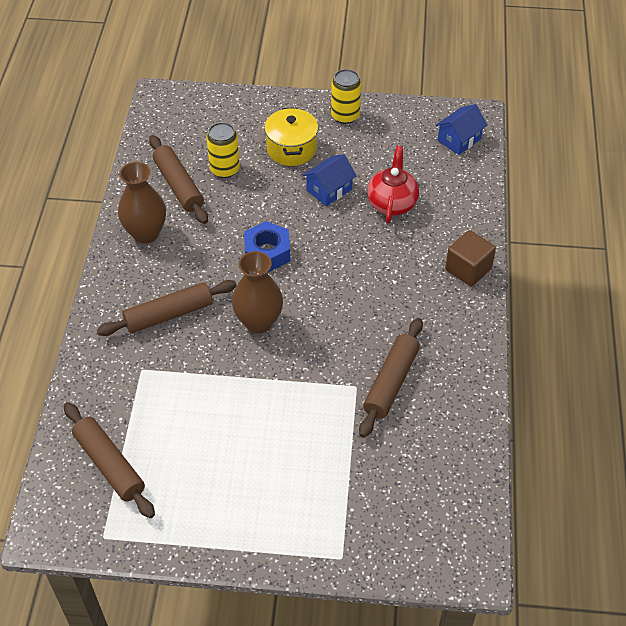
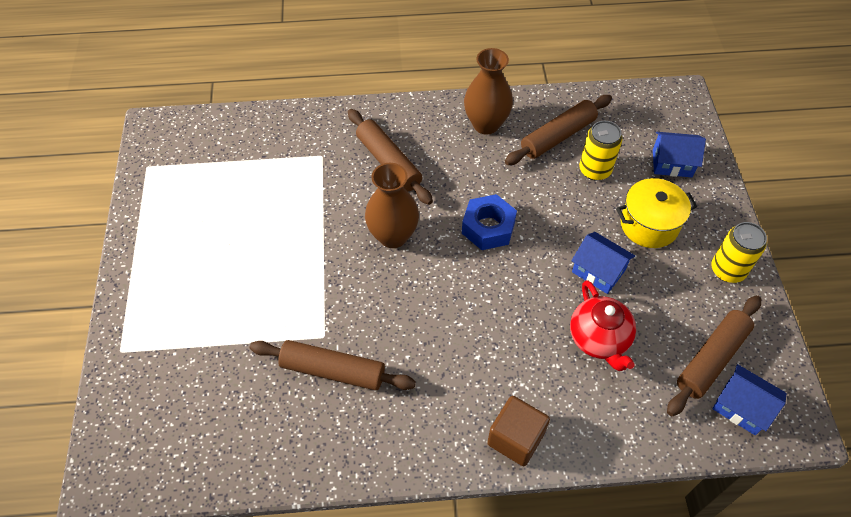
camera: 80 degrees right, 5 degrees up
(109, 465) = (217, 155): brown rolling pin -> brown rolling pin (711, 359)
(232, 120) = (672, 163): none -> blue house
(392, 203) = (599, 339): red teapot -> red teapot turned 75 degrees clockwise

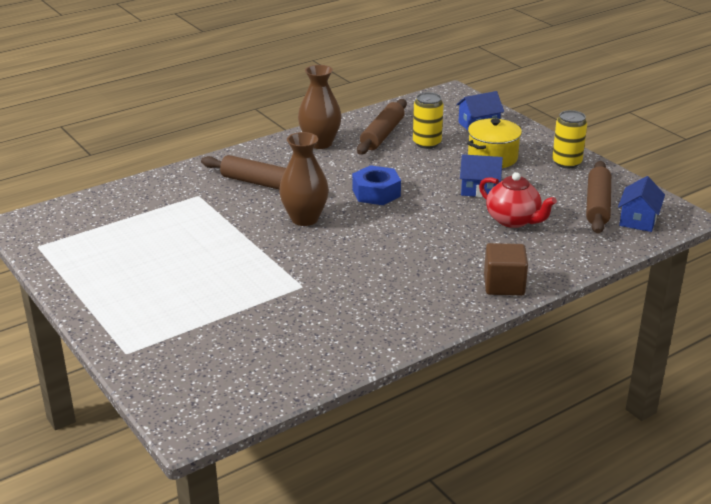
camera: 30 degrees left, 25 degrees down
(333, 370) = (328, 300): brown rolling pin -> none
(741, 407) = (638, 220): blue house -> blue house turned 75 degrees counterclockwise

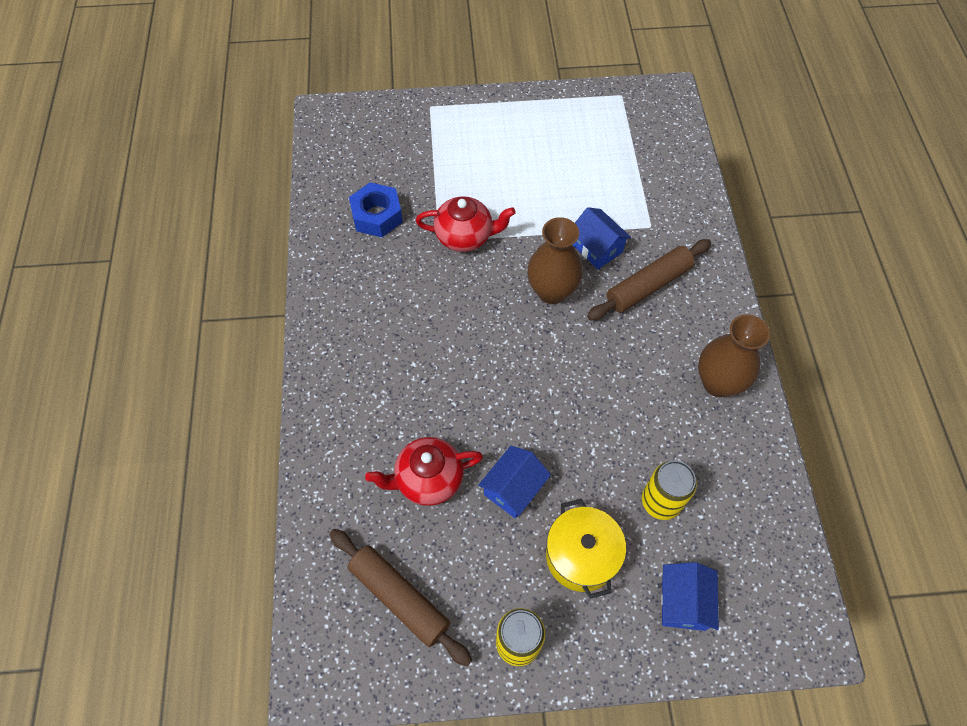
camera: 120 degrees right, 30 degrees up
(285, 274) = (465, 236): none -> red teapot
(376, 193) = (567, 379): blue nut -> blue nut (377, 216)
(382, 135) = (710, 462): brown rolling pin -> none
(504, 285) = (328, 393): brown cube -> none
(638, 220) = (340, 620): blue house -> blue house (596, 248)

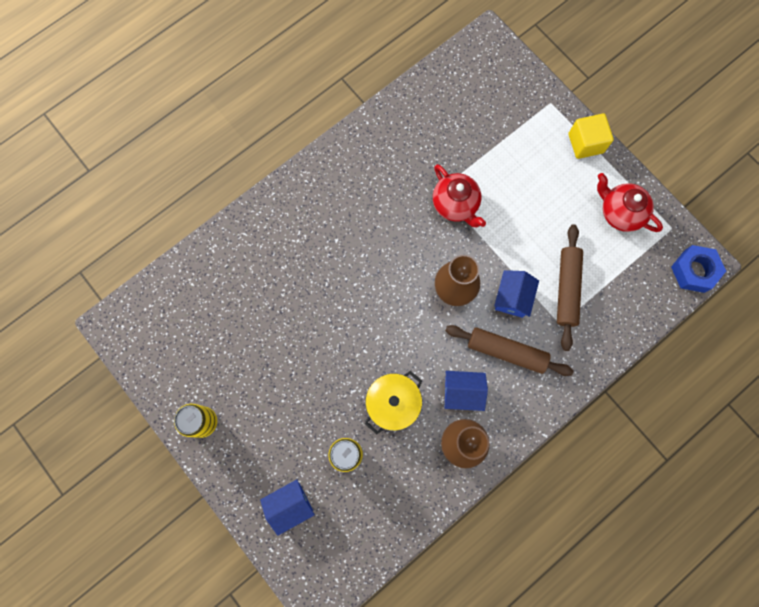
camera: 55 degrees right, 15 degrees up
(377, 216) = (429, 137): blue nut -> blue nut (694, 271)
(399, 597) = (185, 337): brown rolling pin -> brown rolling pin (567, 289)
(428, 479) = (266, 303): red teapot -> red teapot (620, 212)
(491, 105) = (585, 143): none -> yellow cube
(513, 488) = (294, 358): blue house -> blue house (462, 392)
(581, 556) = (278, 426): yellow pot -> yellow pot (393, 404)

